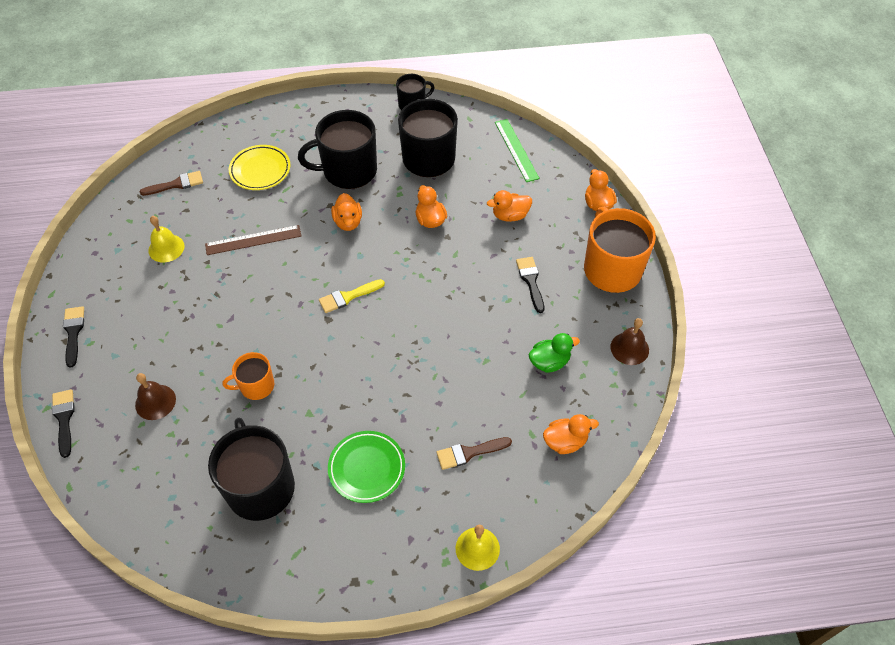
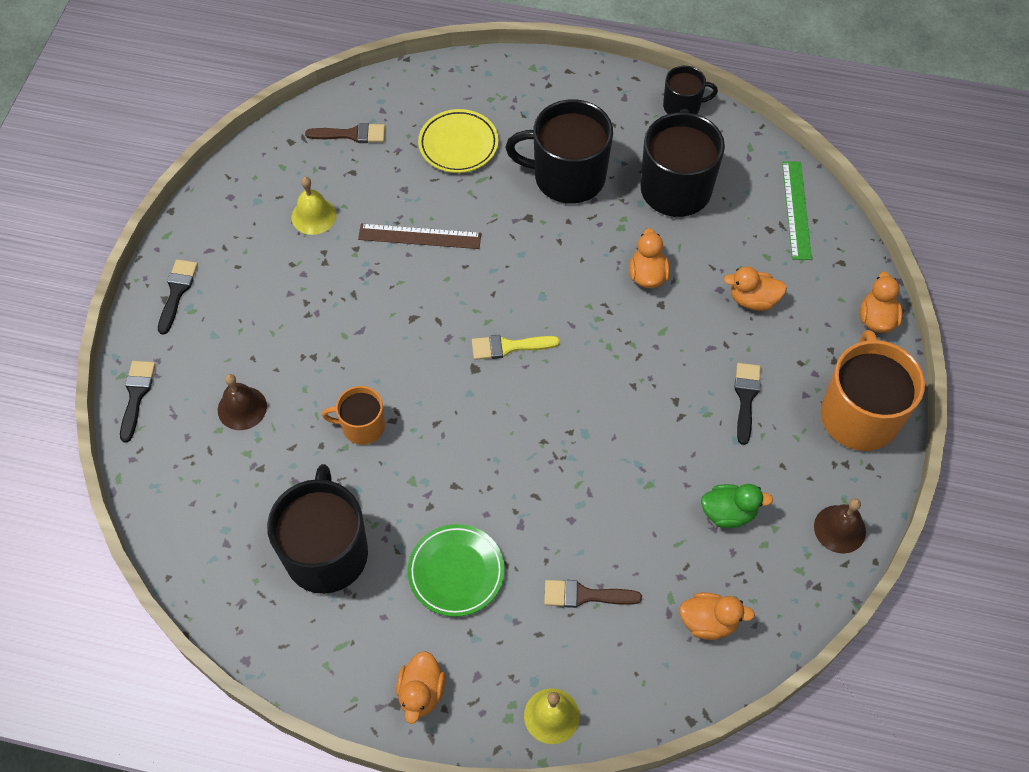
camera: 20 degrees right, 5 degrees up
(348, 222) = (543, 247): orange duck -> orange duck (421, 692)

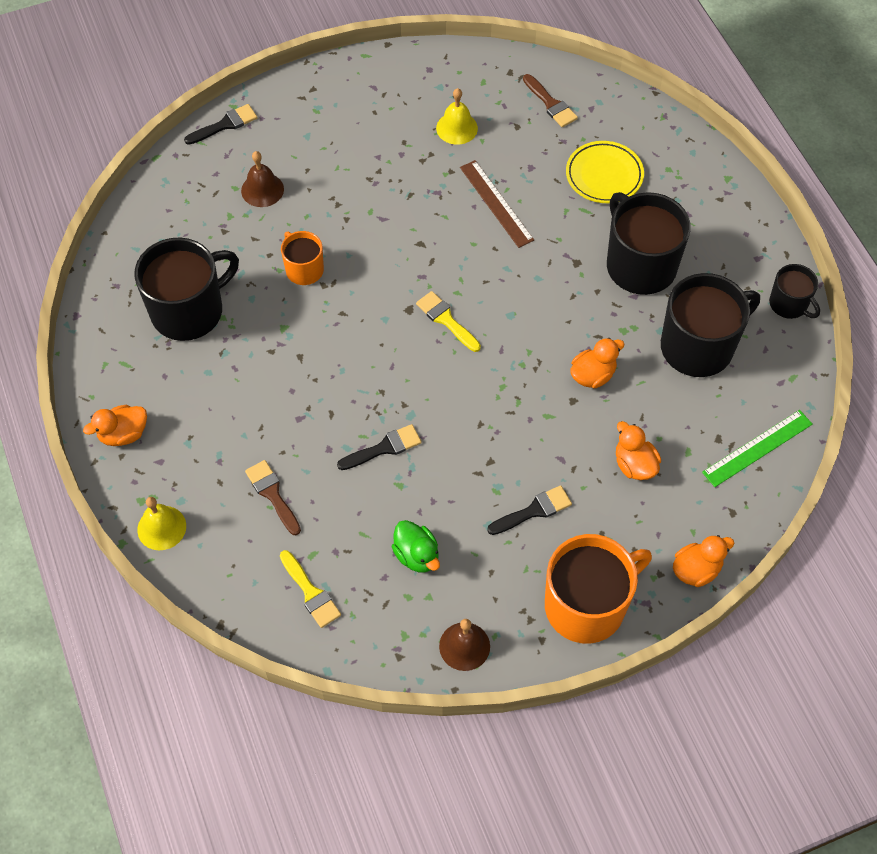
camera: 55 degrees right, 0 degrees up
(177, 292) = (324, 92): black brush -> black brush (384, 448)
(456, 572) = (231, 399): green plate -> none
(708, 622) = (311, 592): orange duck -> yellow brush

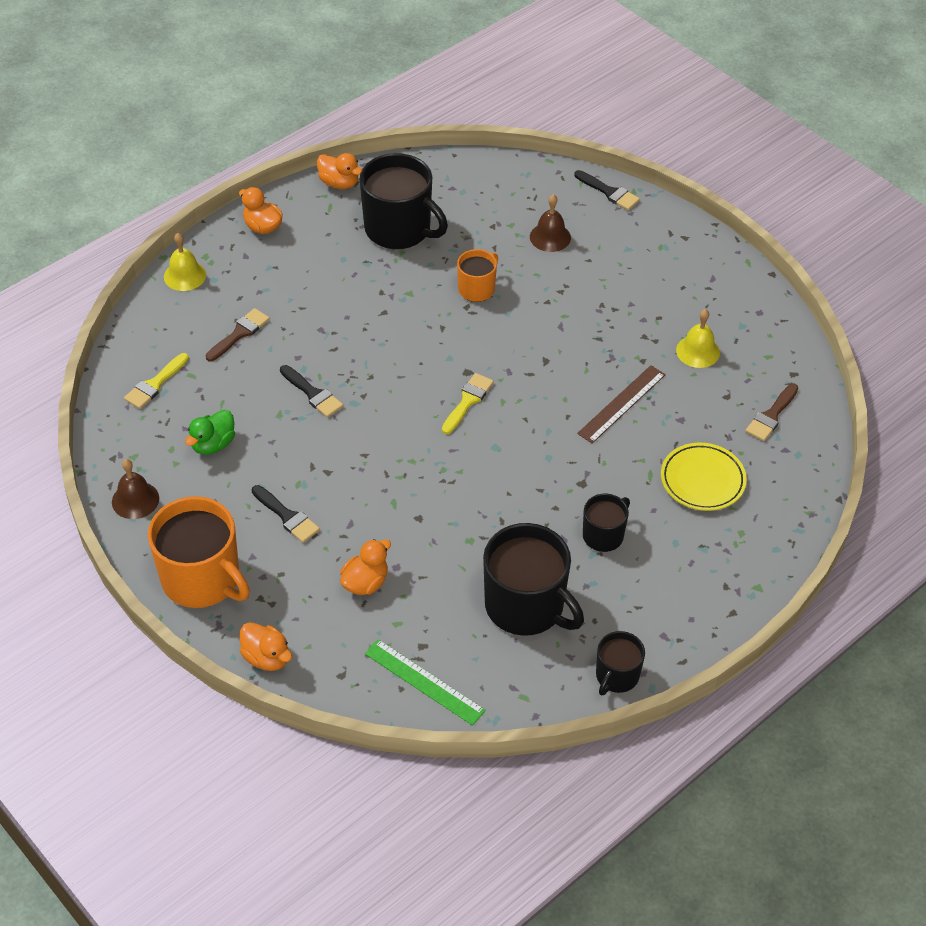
camera: 70 degrees right, 10 degrees down
(593, 375) = (454, 527): orange duck -> orange duck (339, 183)
(640, 265) = (604, 535): black mug -> black mug, size x0.54

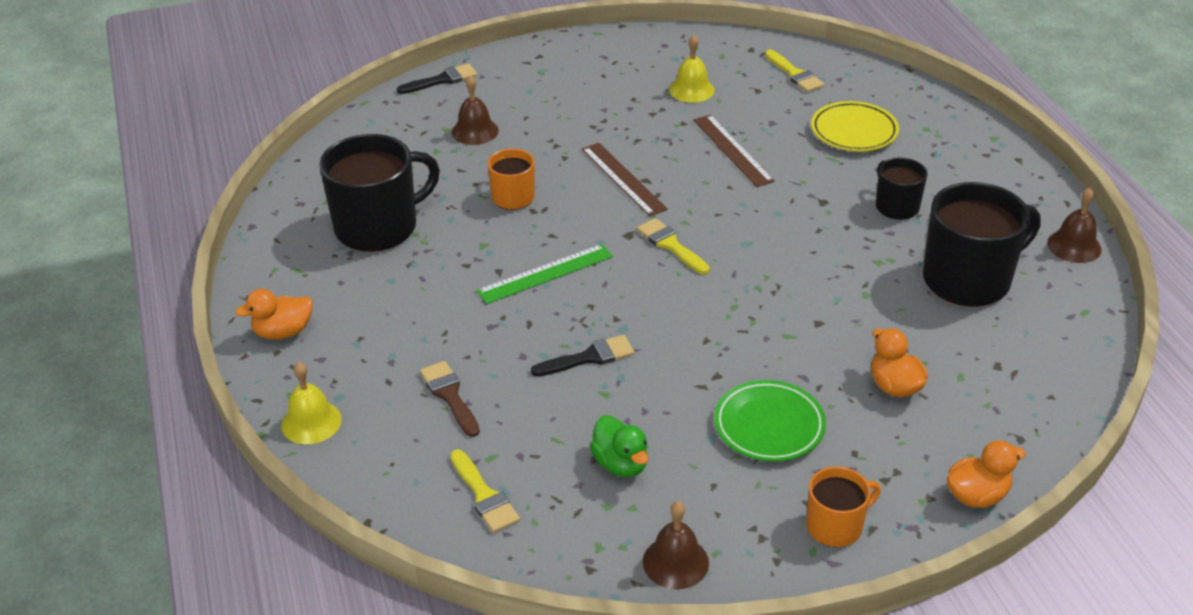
camera: 65 degrees left, 10 degrees down
(202, 579) = (835, 526): orange mug -> orange mug, size x0.54
(287, 516) = (769, 426): black brush -> green plate
(339, 183) = (264, 252): orange duck -> none
(424, 682) = (1047, 376): green ruler -> green ruler (545, 274)
(539, 346) = (623, 179): none -> brown ruler
(616, 676) = (1074, 246): black mug -> brown bell
(771, 416) = (795, 74): brown brush -> yellow brush

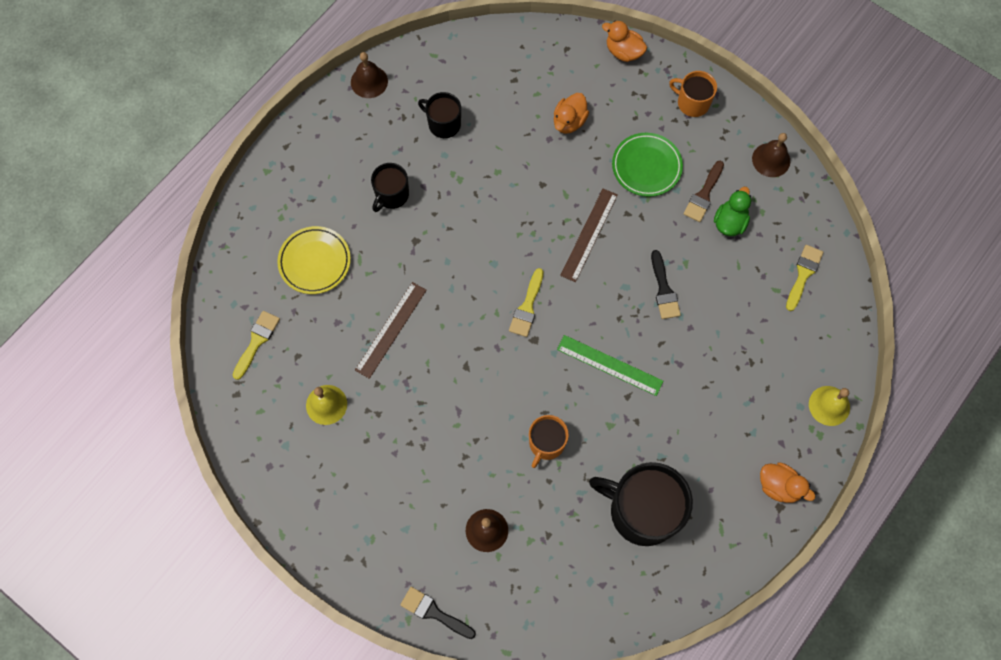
camera: 125 degrees left, 30 degrees up
(450, 396) = (751, 344): brown brush -> brown brush (703, 195)
(589, 357) = (664, 290): black brush -> black brush turned 135 degrees counterclockwise
(623, 179) = (474, 382): brown ruler -> brown ruler (589, 234)
(968, 279) = (443, 124): black mug -> black mug, size x0.54

